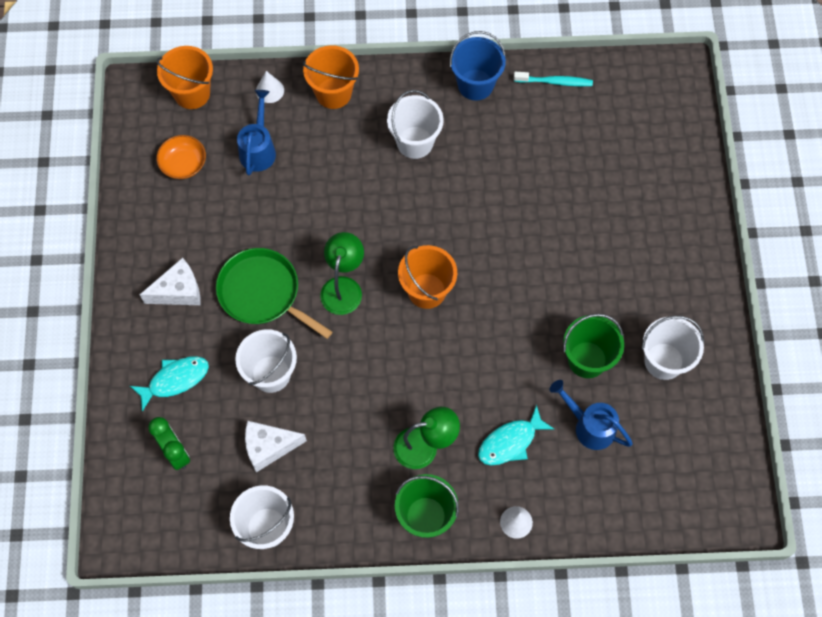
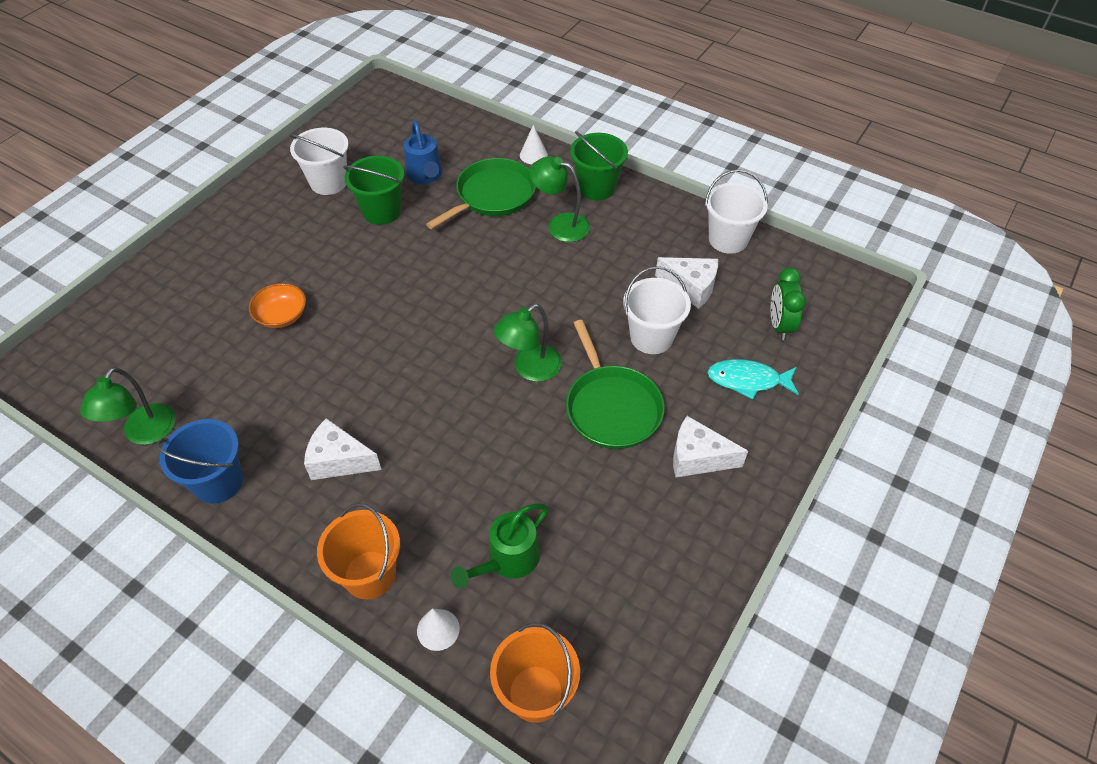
camera: 145 degrees left, 15 degrees down
(183, 164) = (607, 599): orange bowl -> orange bowl (282, 316)
(258, 149) = (507, 560): blue watering can -> green watering can
(415, 142) = (339, 460): white bucket -> white cheese
(427, 291) = (458, 324): orange bucket -> none
(510, 442) = (492, 196): turquoise fish -> green pan
(554, 82) = (144, 433): turquoise toothbrush -> green lamp

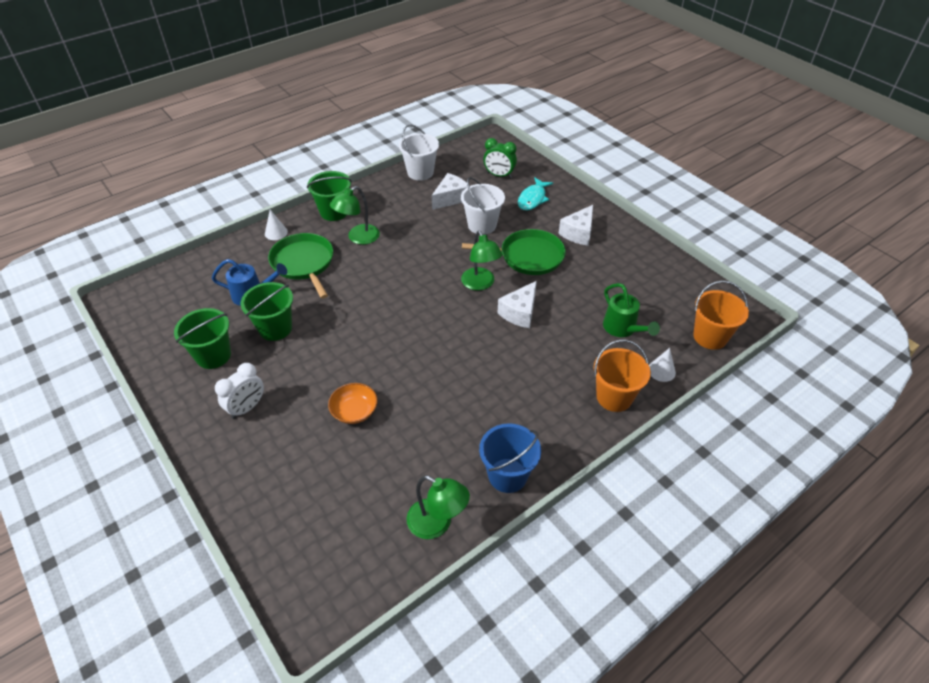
camera: 70 degrees left, 5 degrees down
(267, 232) = (247, 408): none -> white clock
(328, 182) = (213, 355): white bucket -> green bucket
(339, 460) = (516, 398): white cheese -> white cheese (520, 312)

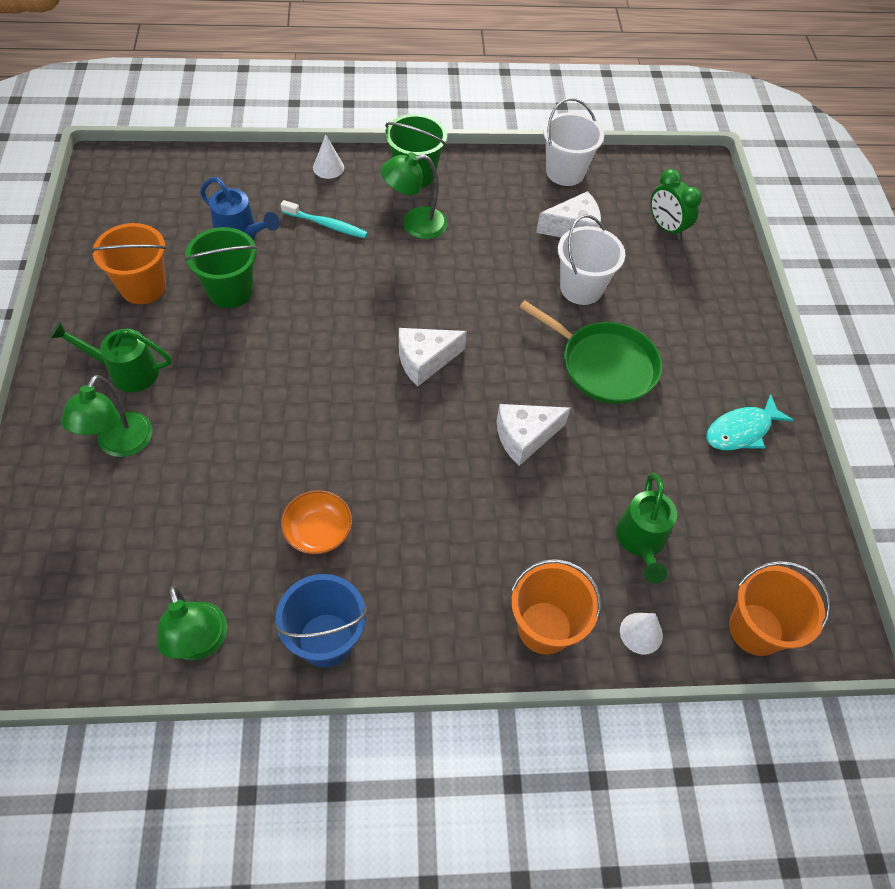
camera: 30 degrees right, 10 degrees up
(213, 355) = (143, 287): green bucket -> orange bucket
(247, 408) = (126, 371): white clock -> green watering can
(304, 263) = (326, 225): green pan -> turquoise toothbrush
(354, 411) = (228, 446): orange bowl -> orange bowl (318, 531)
(480, 284) = (509, 369): green lamp -> green lamp (120, 445)
(533, 199) = (682, 286): turquoise fish -> turquoise fish (741, 430)
(578, 233) = (702, 369): white cheese -> white cheese (425, 361)

